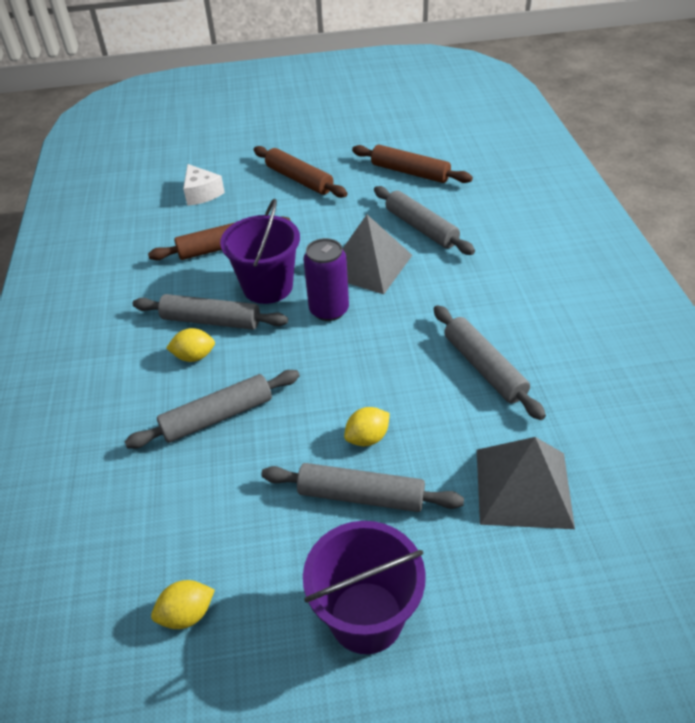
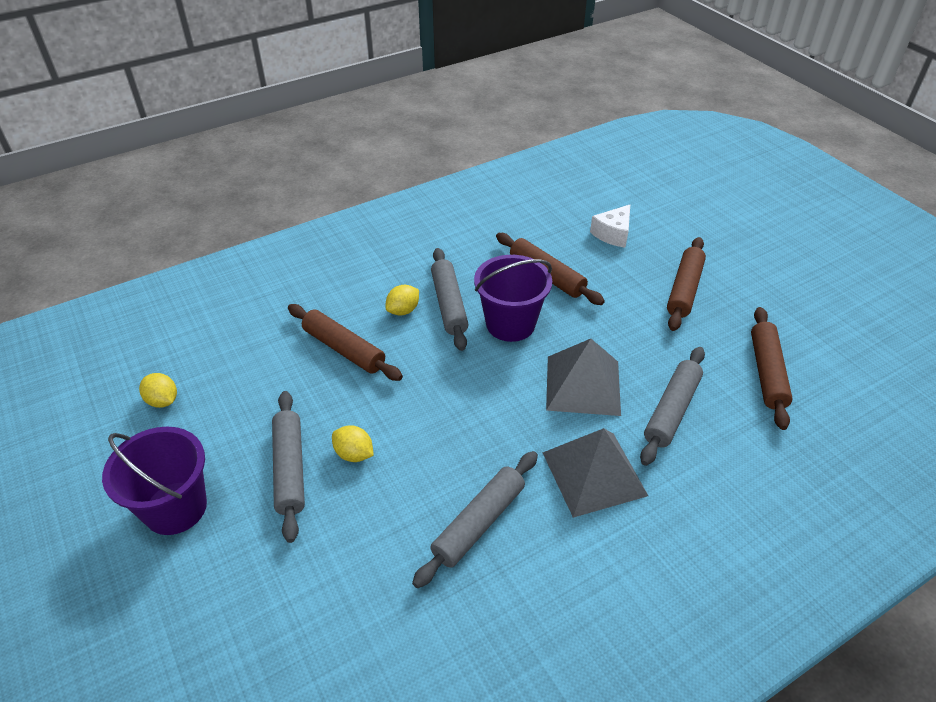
camera: 65 degrees right, 0 degrees up
(194, 356) = (403, 310): yellow lemon -> yellow lemon turned 75 degrees clockwise
(217, 417) = (344, 349): grey rolling pin -> brown rolling pin
(329, 310) = (502, 376): purple can -> none
(523, 487) = (333, 593): grey pyramid -> grey pyramid (594, 474)

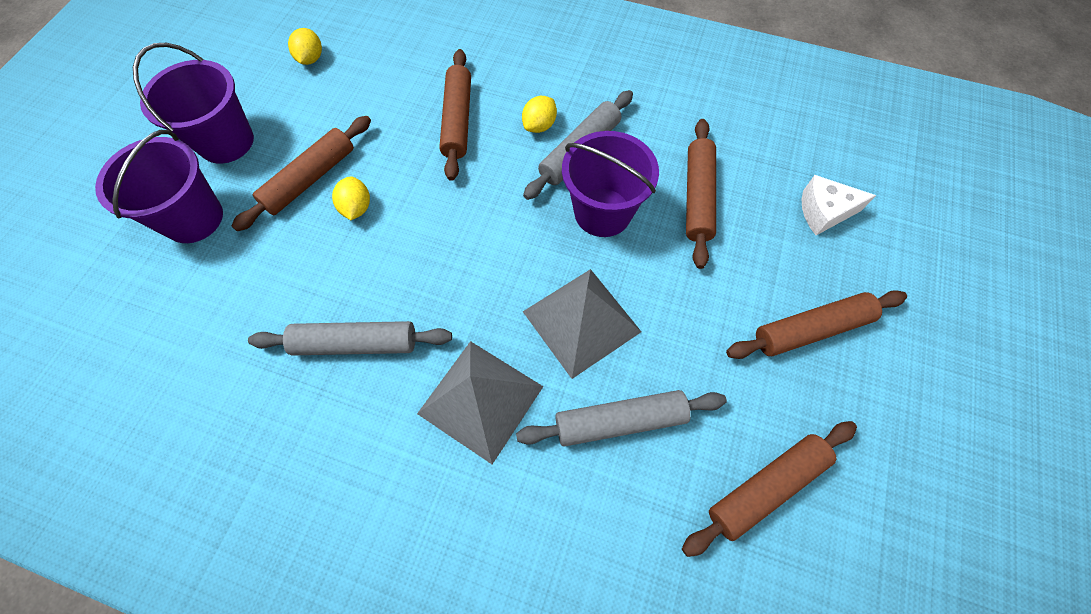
camera: 50 degrees right, 20 degrees up
(231, 576) = (193, 218): none -> purple bucket
(290, 469) = (310, 179): grey rolling pin -> brown rolling pin
(403, 310) = (539, 125): yellow lemon -> yellow lemon turned 60 degrees counterclockwise

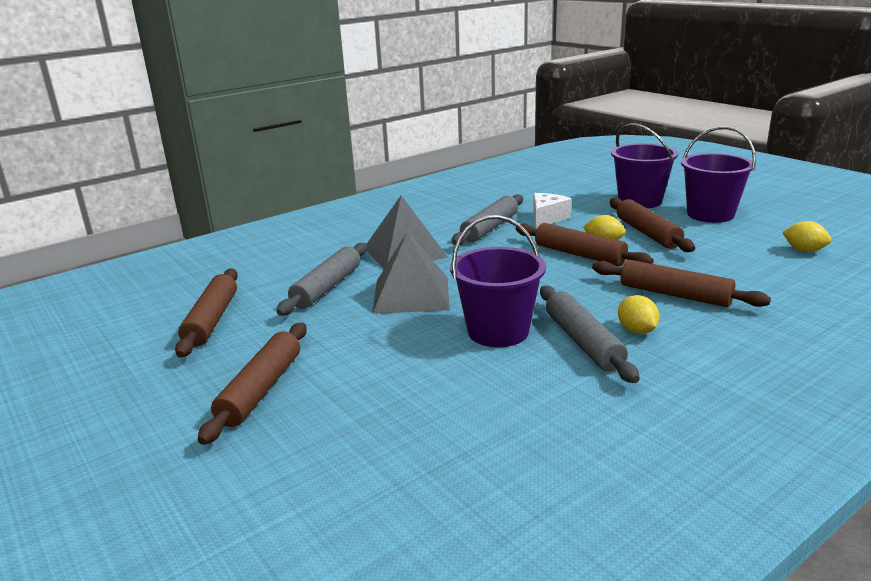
camera: 125 degrees right, 40 degrees down
(697, 197) = (460, 387): brown rolling pin -> brown rolling pin (579, 254)
(824, 212) = (346, 466): white cheese -> white cheese (547, 218)

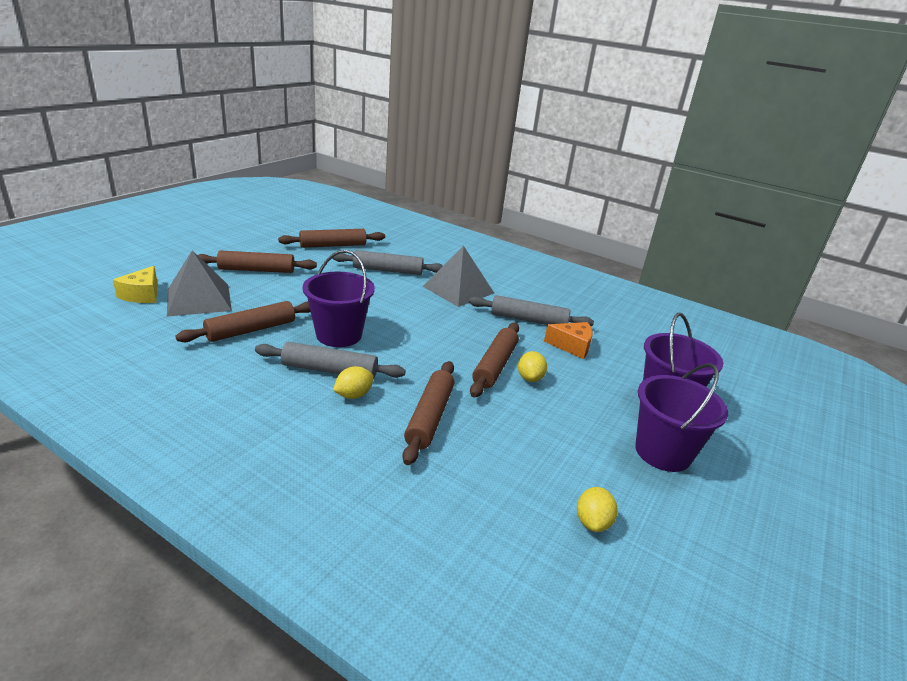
camera: 65 degrees right, 5 degrees up
(295, 517) = (142, 295): none -> yellow cheese
(411, 294) = (387, 299): grey pyramid -> grey pyramid (199, 299)
(547, 218) = (572, 346): white cheese -> orange cheese
(583, 342) = (329, 370): grey rolling pin -> grey rolling pin turned 45 degrees clockwise
(647, 233) = (572, 405): brown rolling pin -> brown rolling pin (251, 330)

